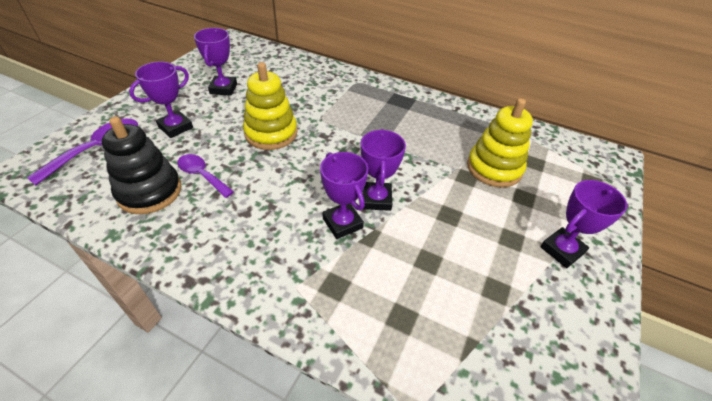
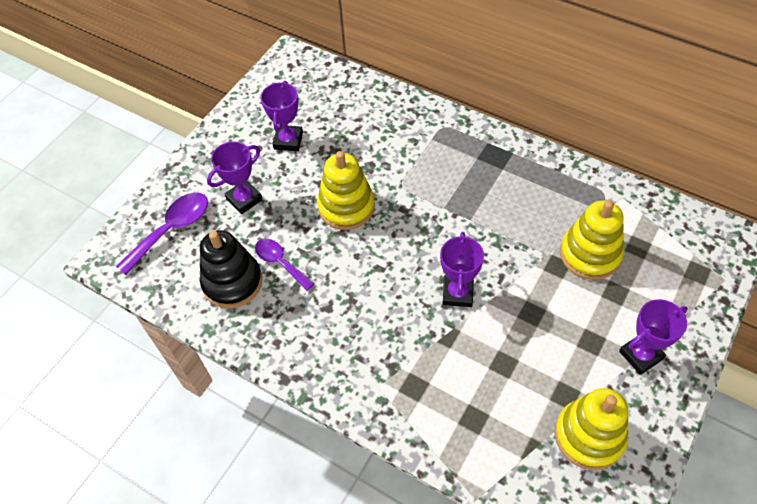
camera: 10 degrees right, 10 degrees up
(342, 223) = (422, 321): purple trophy -> none
(530, 332) = (589, 436): none -> yellow stacking toy

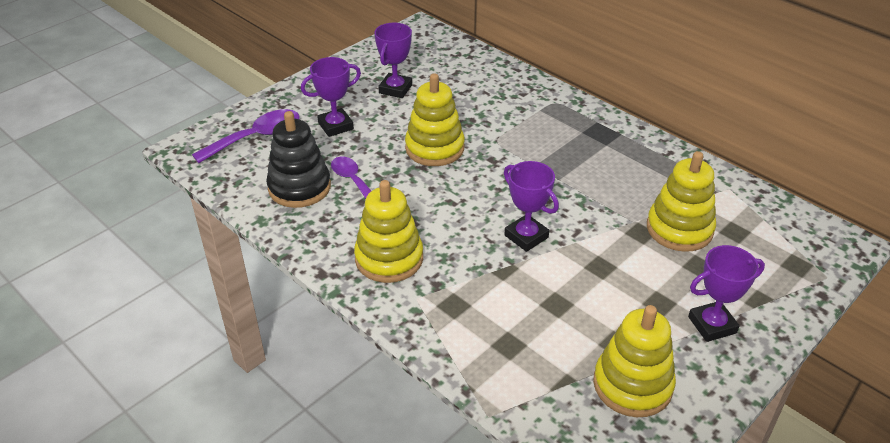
camera: 10 degrees right, 15 degrees down
(341, 347) = (389, 258): none -> yellow stacking toy
(457, 293) = (526, 236): purple trophy -> purple trophy turned 60 degrees counterclockwise

